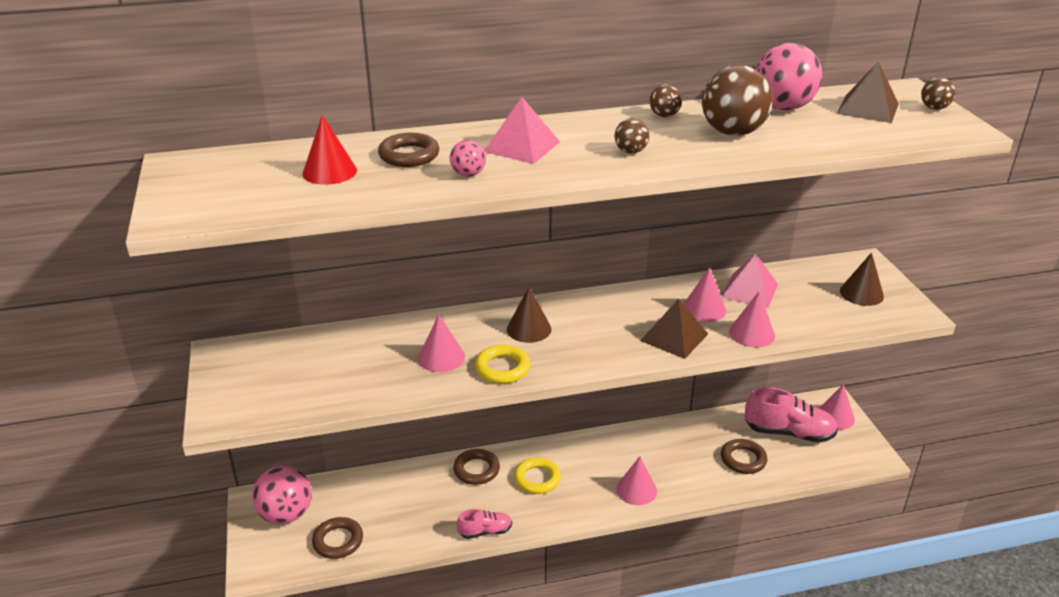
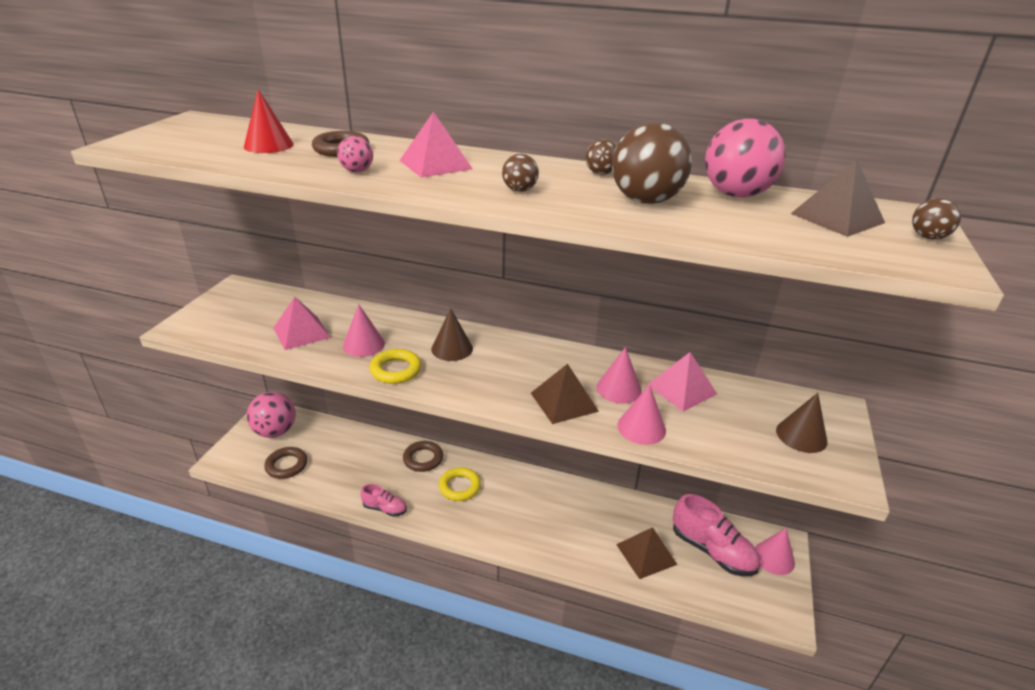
camera: 30 degrees right, 0 degrees up
(362, 370) = (301, 332): none -> pink pyramid
(636, 490) = (528, 534): pink cone -> none
(743, 459) = (646, 554): brown ring -> brown pyramid

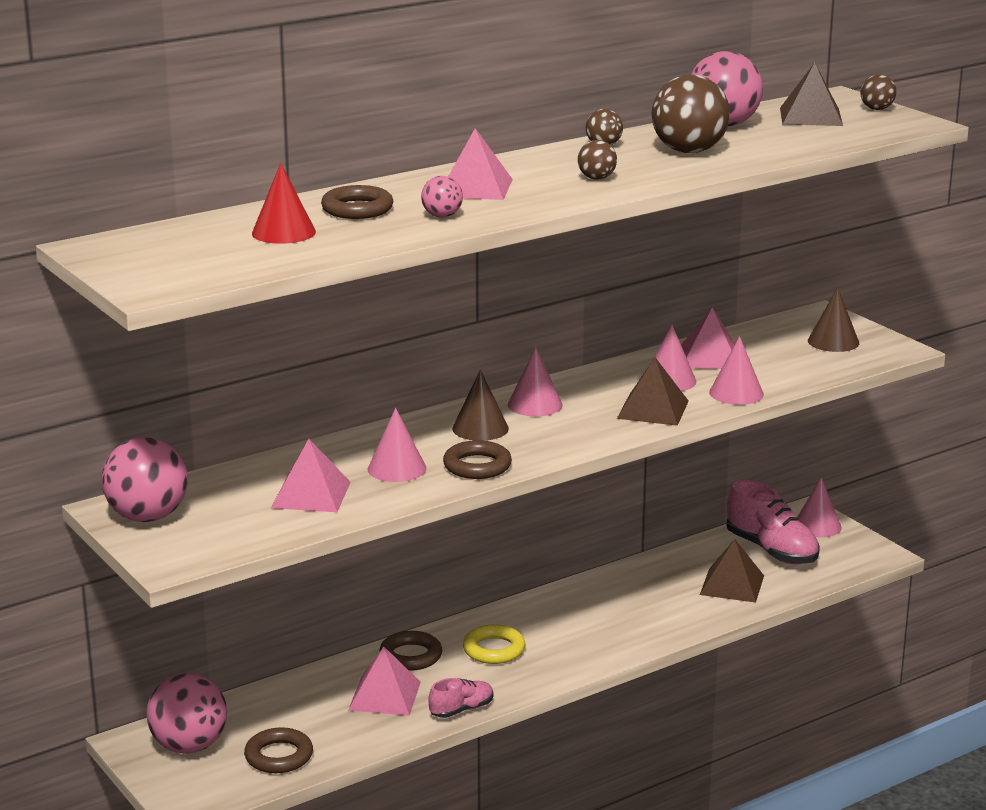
camera: 50 degrees left, 10 degrees down
(233, 299) = (147, 517): none -> pink ball
(375, 471) = (385, 695): none -> pink pyramid
(396, 370) = (477, 466): yellow ring -> brown ring
(510, 353) = (535, 404): none -> pink cone
(712, 551) = (771, 550): pink shoe -> pink shoe turned 60 degrees clockwise

